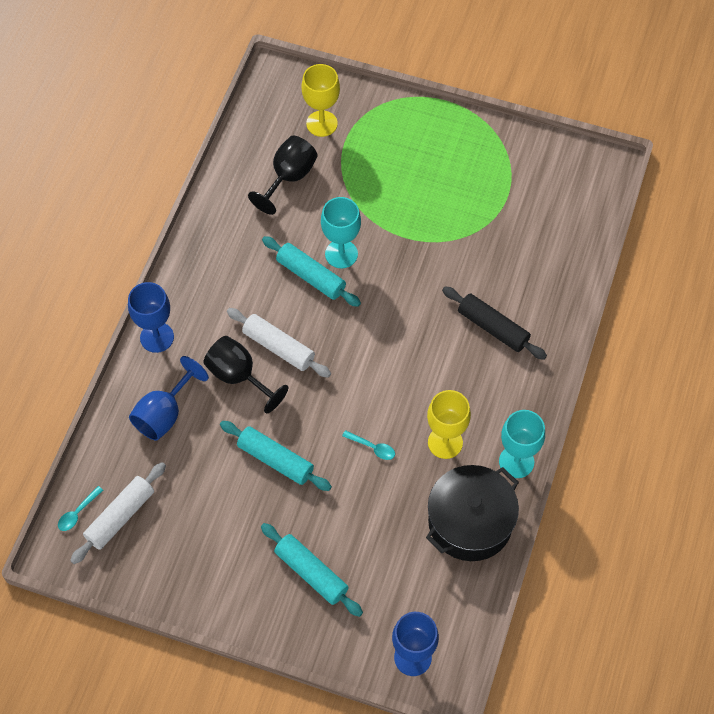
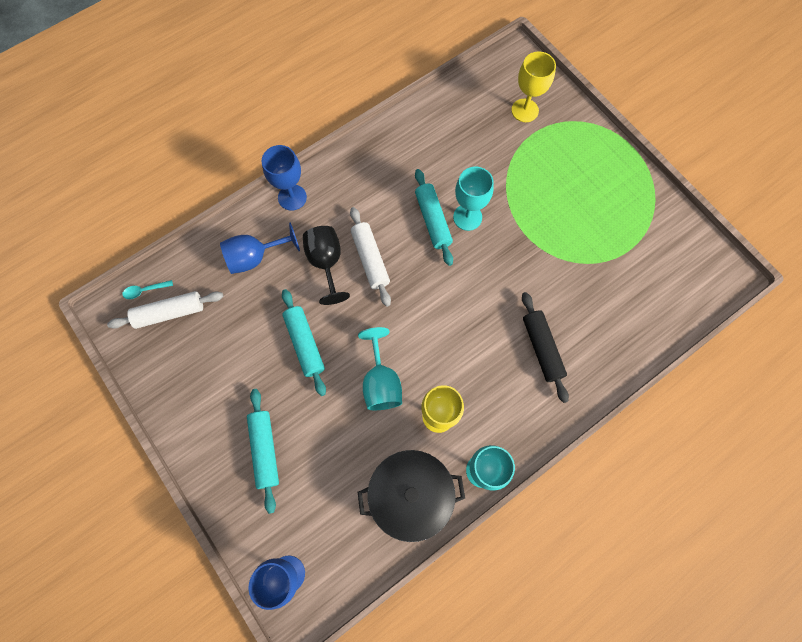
camera: 35 degrees right, 10 degrees up
(289, 177) = (471, 136): black goblet -> none
(372, 447) = (381, 382): turquoise spoon -> turquoise goblet

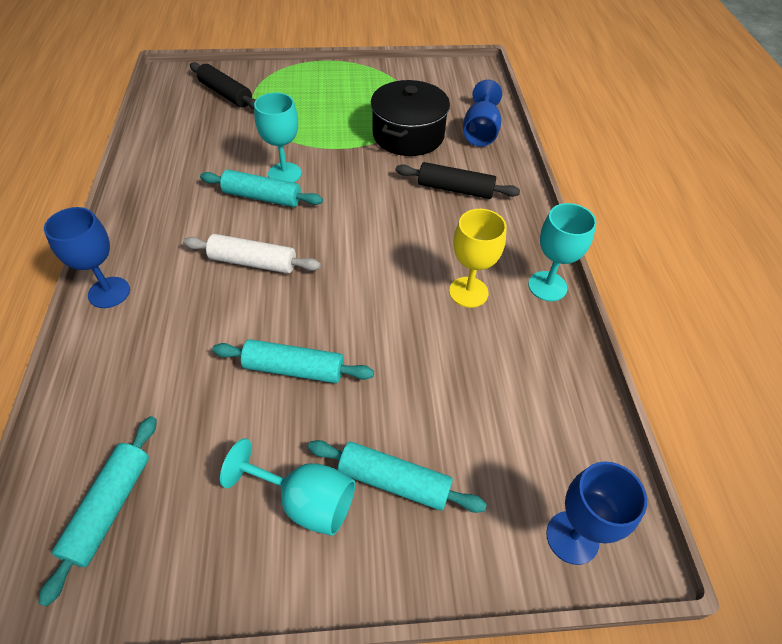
camera: 60 degrees left, 20 degrees down
(145, 290) = (43, 526): turquoise spoon -> none
(170, 313) = (110, 508): white rolling pin -> turquoise rolling pin
(255, 257) = (139, 365): blue goblet -> blue goblet (480, 132)
(326, 263) = (218, 301): black goblet -> none
(381, 382) = (397, 321): turquoise goblet -> turquoise goblet (306, 501)
(410, 495) = (540, 357): black pot -> black pot (408, 135)
(525, 110) = (225, 94): yellow goblet -> black rolling pin

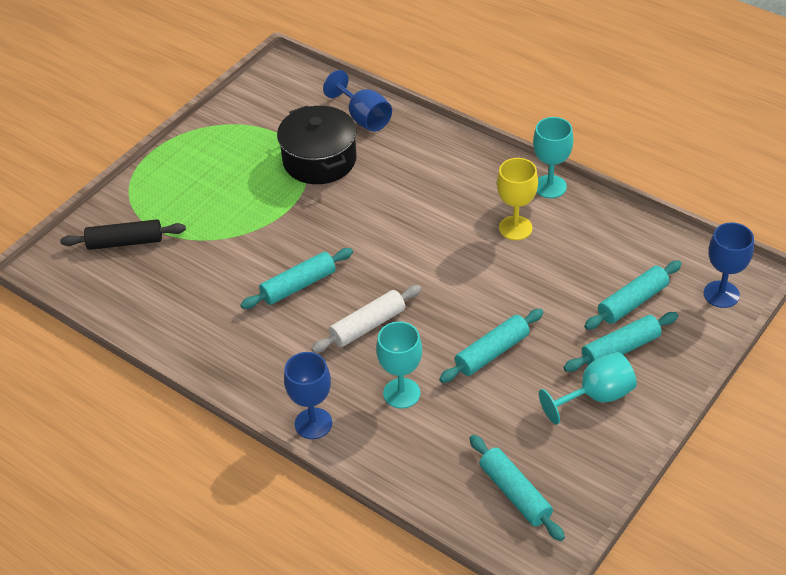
camera: 45 degrees left, 5 degrees down
(284, 173) = (284, 258): turquoise goblet -> turquoise goblet (401, 393)
(455, 189) = (411, 172): black rolling pin -> none
(471, 450) = (632, 302): none -> turquoise rolling pin

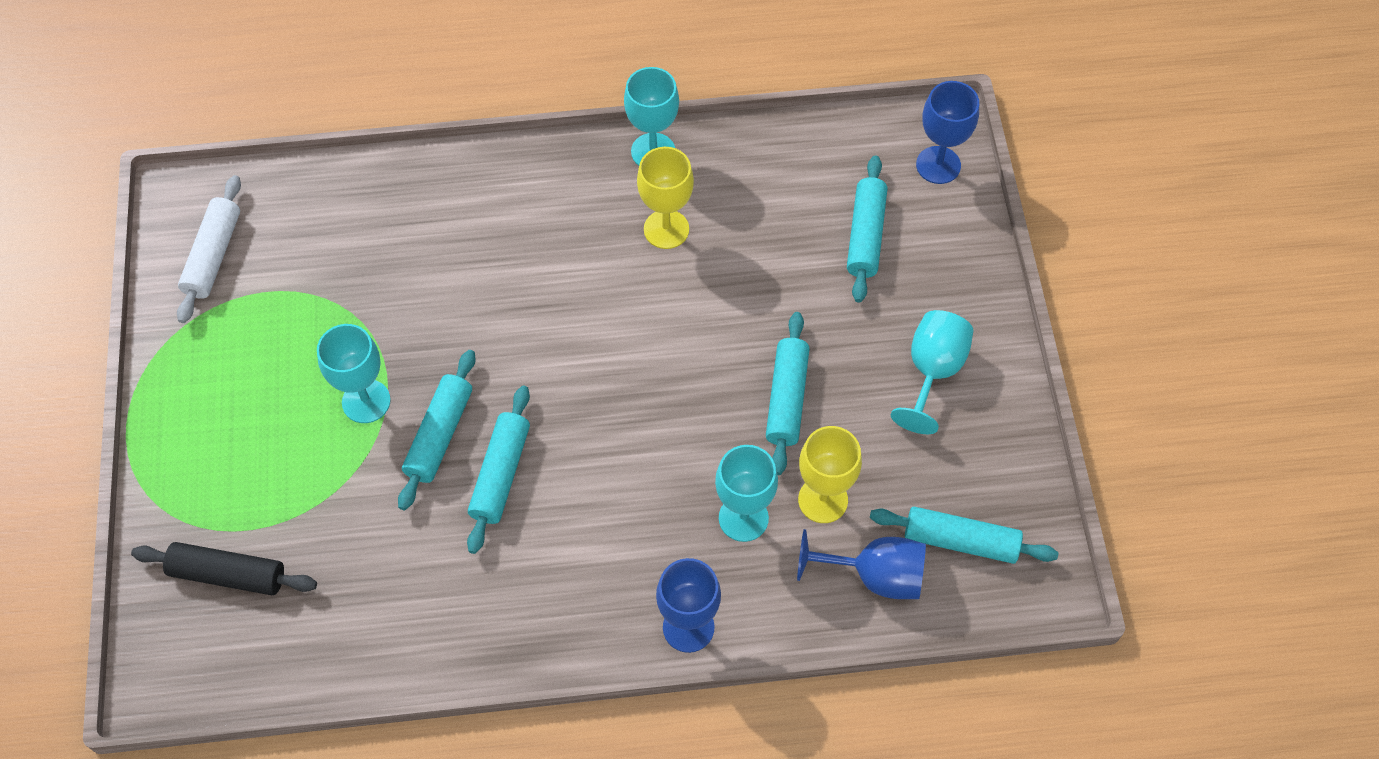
camera: 45 degrees left, 15 degrees up
(125, 242) = (228, 574): black rolling pin -> black rolling pin turned 60 degrees clockwise
(270, 210) = (366, 401): none -> turquoise goblet
(319, 160) = (358, 294): black pot -> none
(364, 118) = (354, 201): blue goblet -> blue goblet (875, 575)
(368, 326) = (628, 465): white rolling pin -> white rolling pin (214, 255)
(456, 416) = (823, 500): none -> yellow goblet
(620, 349) = (904, 299): turquoise rolling pin -> turquoise rolling pin (439, 435)

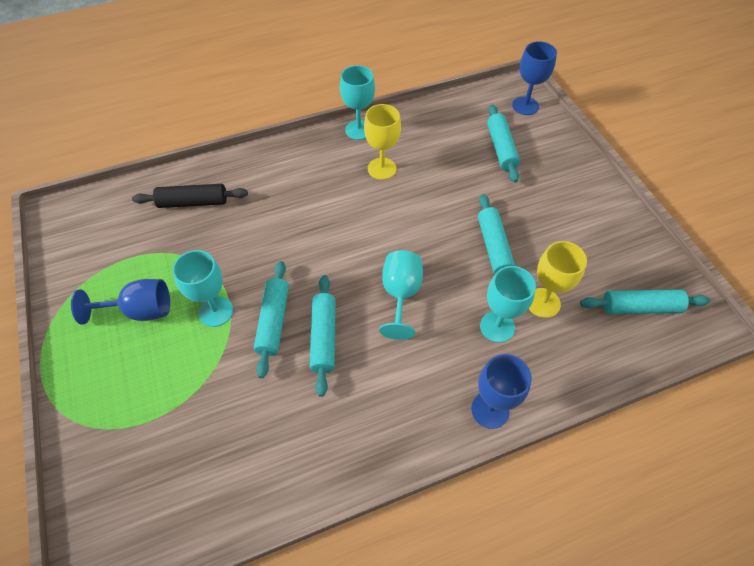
camera: 15 degrees left, 5 degrees down
(214, 255) = (88, 243): white rolling pin -> none
(228, 574) = (138, 460): black rolling pin -> black rolling pin (193, 202)
(875, 575) = (598, 342): blue goblet -> blue goblet (140, 311)
(932, 371) = (574, 212): turquoise goblet -> turquoise goblet (400, 294)

